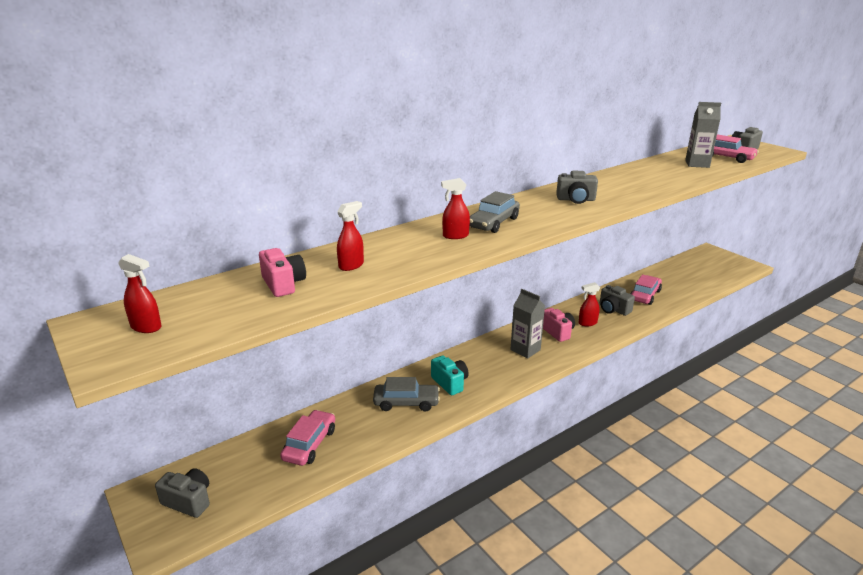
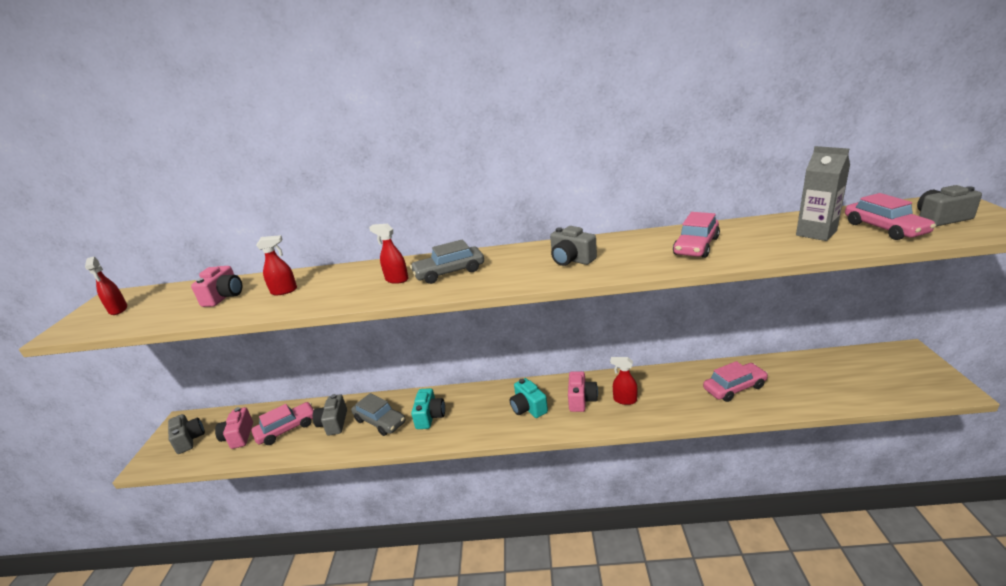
camera: 40 degrees right, 0 degrees up
(257, 472) = (238, 436): none -> pink camera
(525, 350) = (528, 408): grey carton -> turquoise camera
(613, 309) = (673, 393): grey camera -> grey camera (333, 423)
(643, 180) = (696, 246): none -> pink car

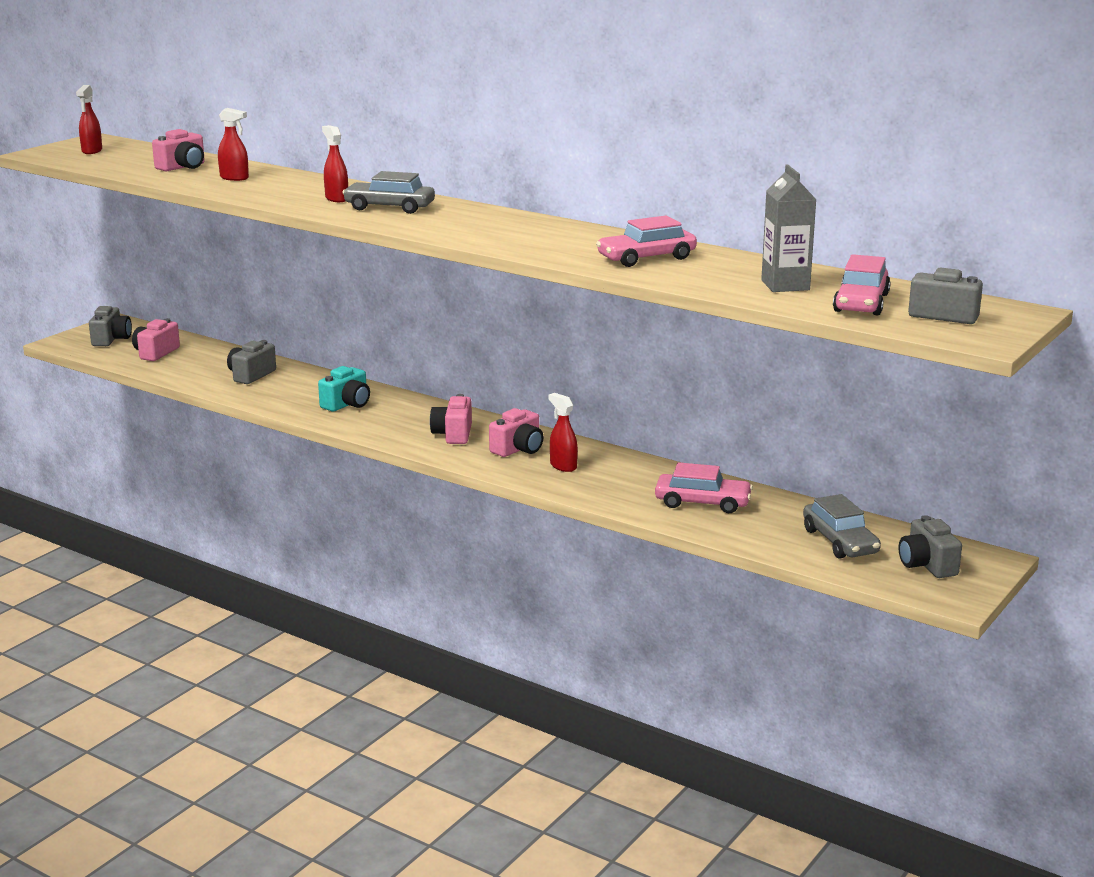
camera: 30 degrees right, 5 degrees down
(287, 429) = (204, 363): pink car -> none
(380, 421) = (295, 390): grey car -> grey car (839, 541)
(528, 408) = (453, 434): turquoise camera -> pink camera
(571, 260) = (511, 232): grey camera -> grey camera (927, 565)

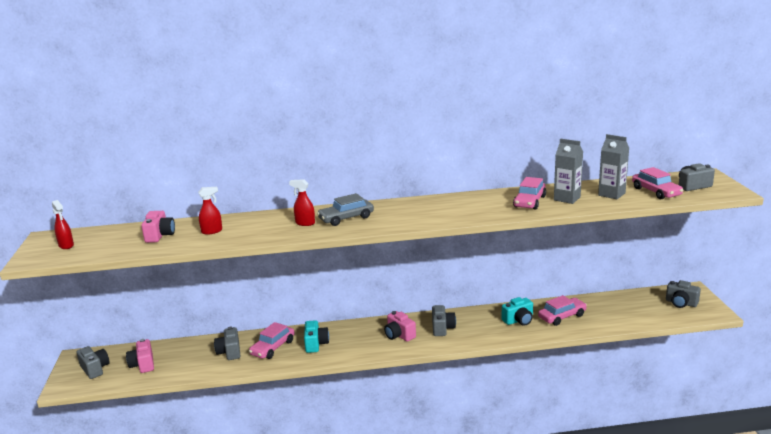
camera: 40 degrees left, 0 degrees up
(298, 389) = (272, 347): none -> pink car
(518, 449) = (442, 328): pink camera -> grey camera
(563, 466) = (477, 327): red spray bottle -> none
(633, 482) = (518, 320): none -> turquoise camera
(706, 270) = (567, 198): none -> grey carton
(839, 541) = (638, 308): grey car -> none

